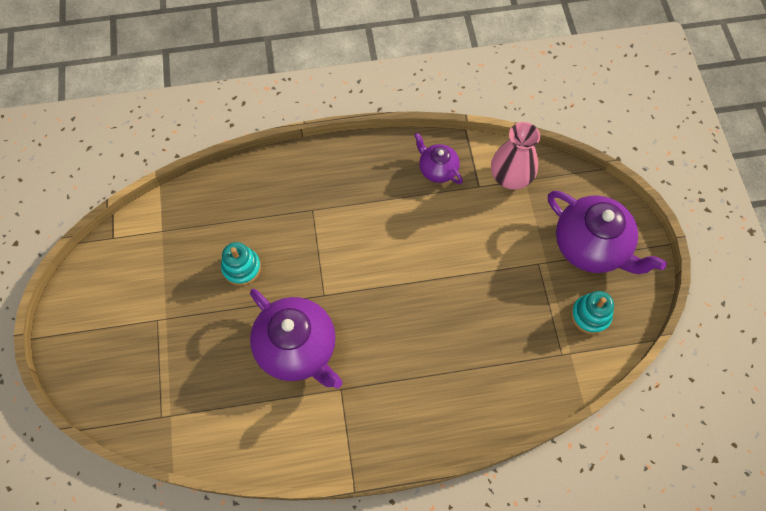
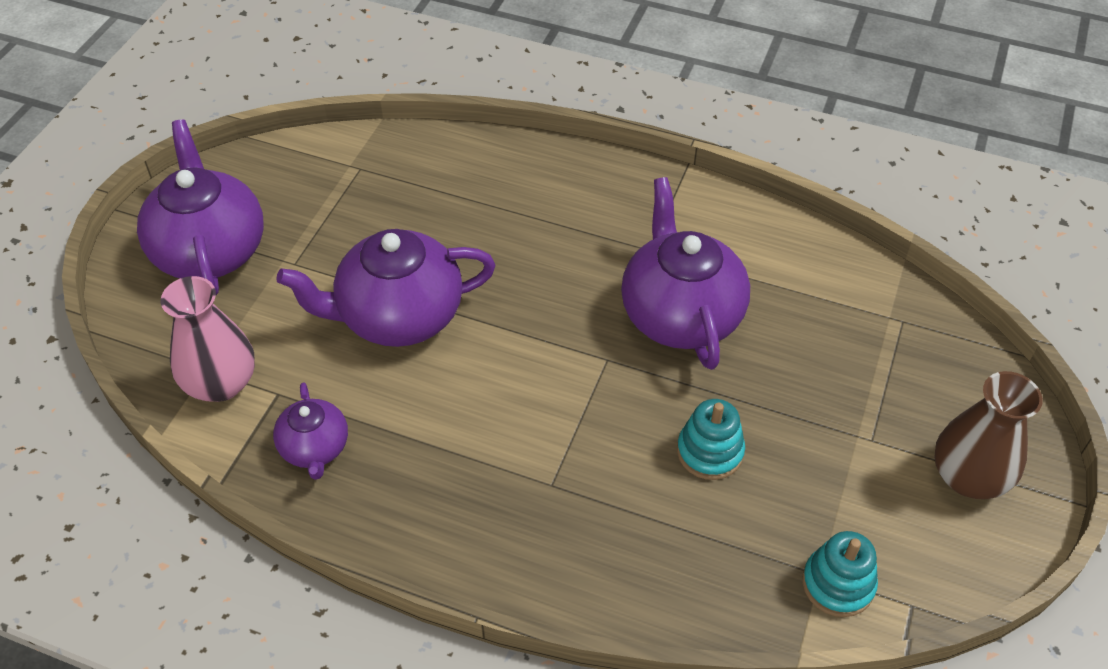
camera: 150 degrees left, 15 degrees down
(98, 323) = (968, 477): none -> brown vase
(454, 261) = (398, 316): none -> purple teapot
(590, 315) = (289, 186): turquoise stacking toy -> turquoise stacking toy (838, 584)

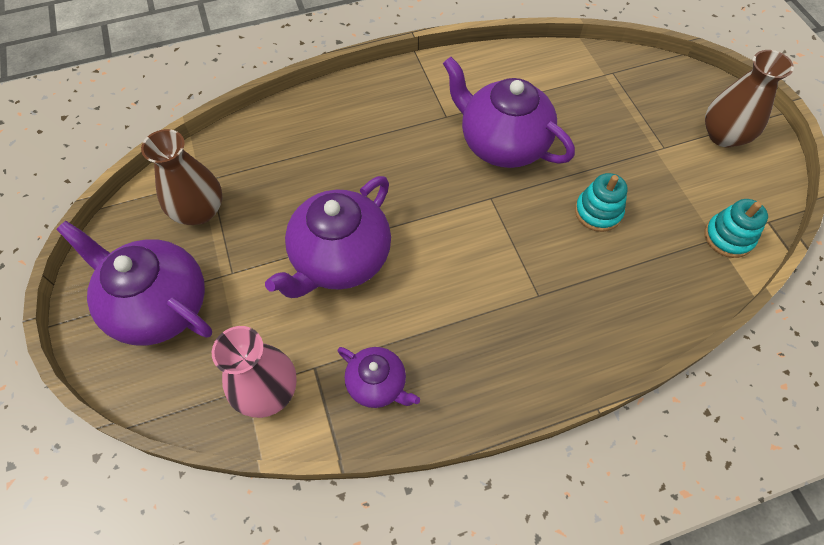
camera: 40 degrees left, 10 degrees up
(322, 191) = (199, 211): none -> brown vase

